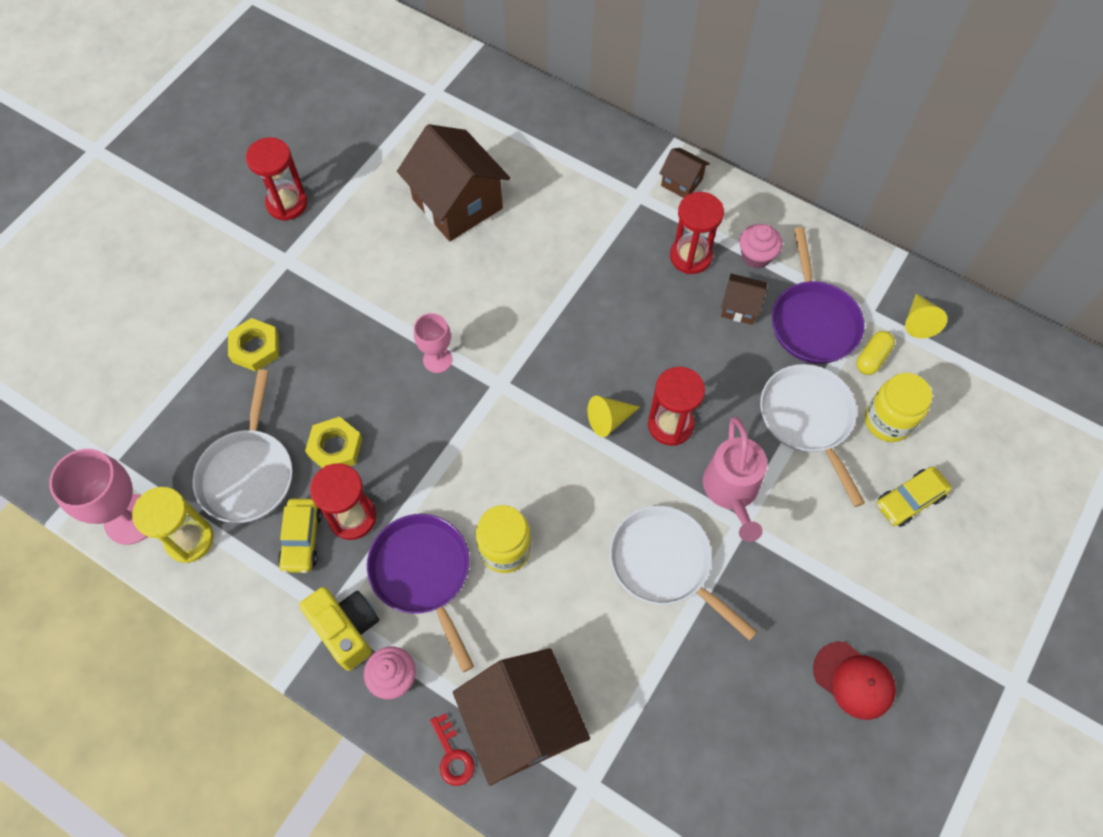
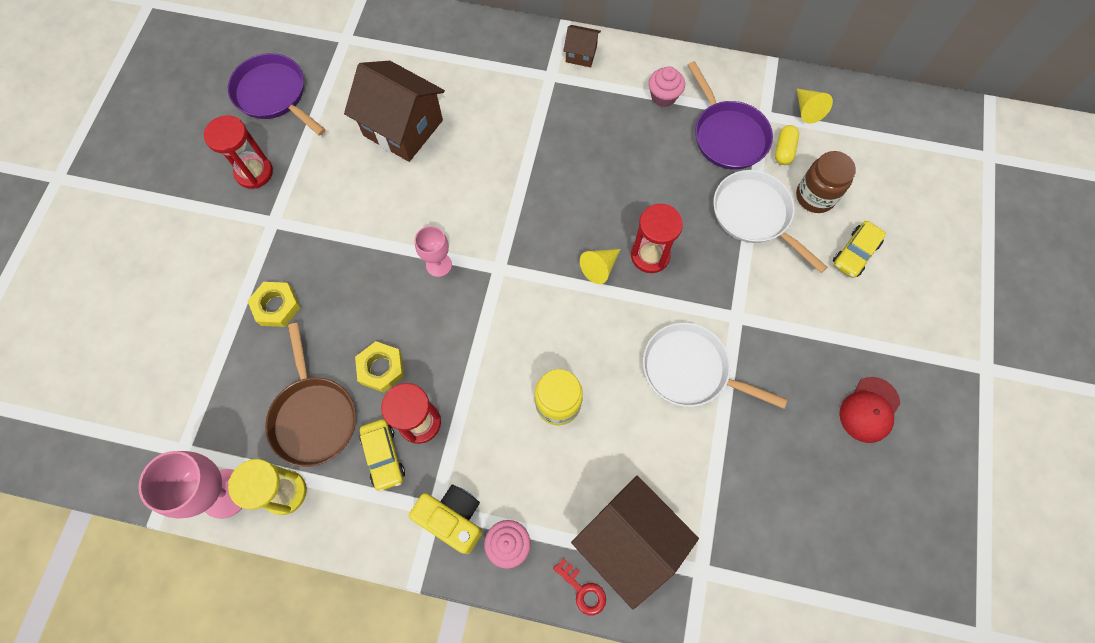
camera: 20 degrees left, 5 degrees up
(248, 473) = (314, 417): white pan -> brown pan
(423, 574) = (498, 448): purple pan -> purple pan (274, 95)
(690, 256) = (612, 113): red hourglass -> none
(732, 491) = (719, 292): pink watering can -> none
(740, 307) = (667, 142): brown house -> none
(854, 680) = (869, 410): red cap -> red cap turned 105 degrees clockwise
(888, 421) = (815, 196): yellow jar -> brown jar

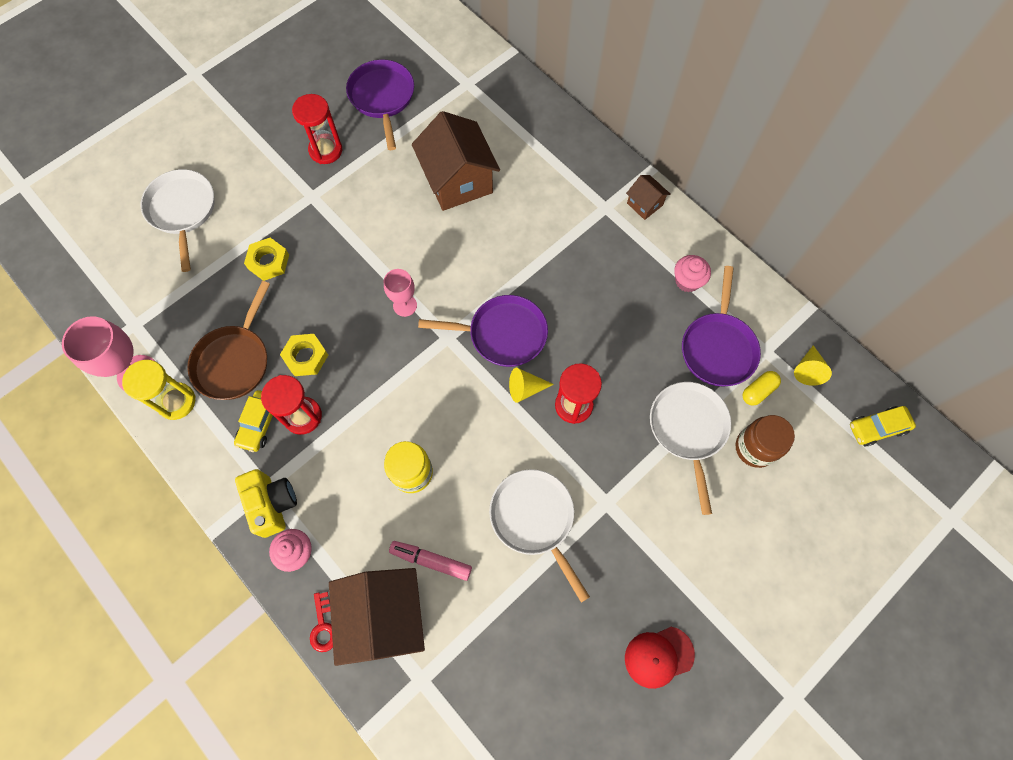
camera: 35 degrees right, 0 degrees up
(149, 313) = (182, 211): none -> white pan
(545, 235) = (503, 334): none -> purple pan
(632, 466) = (431, 560): none -> pink marker
(855, 253) = (752, 519): yellow car -> yellow car (877, 428)

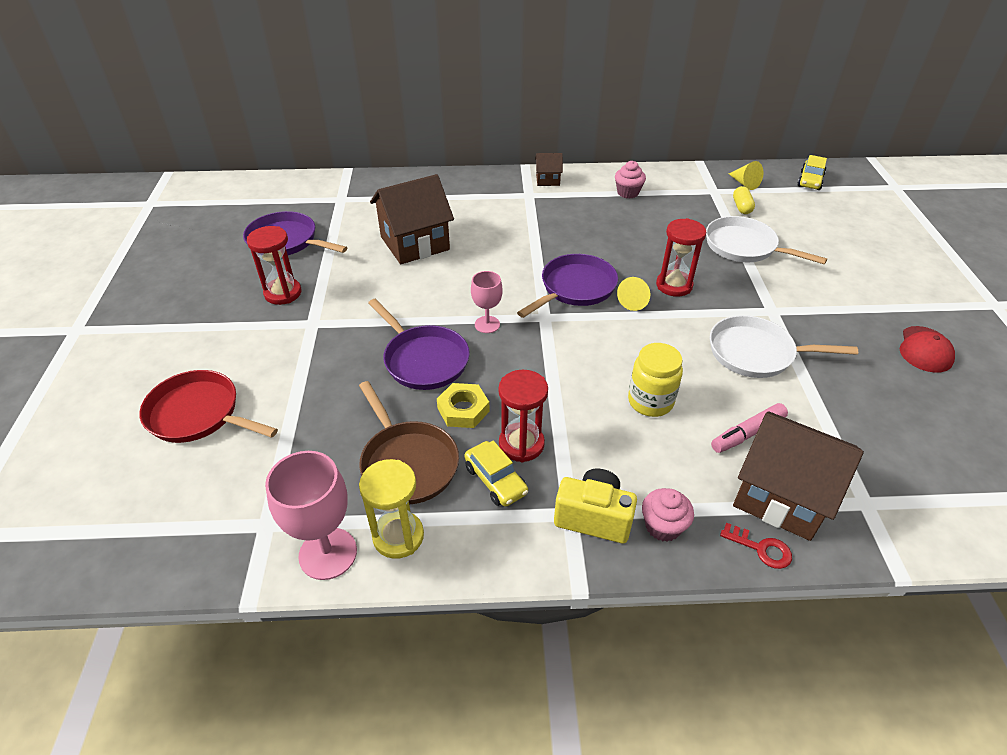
camera: 50 degrees left, 25 degrees down
(182, 211) = (198, 414): white pan -> red pan
(268, 261) = (336, 383): yellow nut -> none
(458, 181) = (415, 243): brown house -> brown house turned 45 degrees counterclockwise
(718, 348) = (692, 206): purple pan -> purple pan (423, 360)
(755, 448) = (784, 228): brown jar -> none

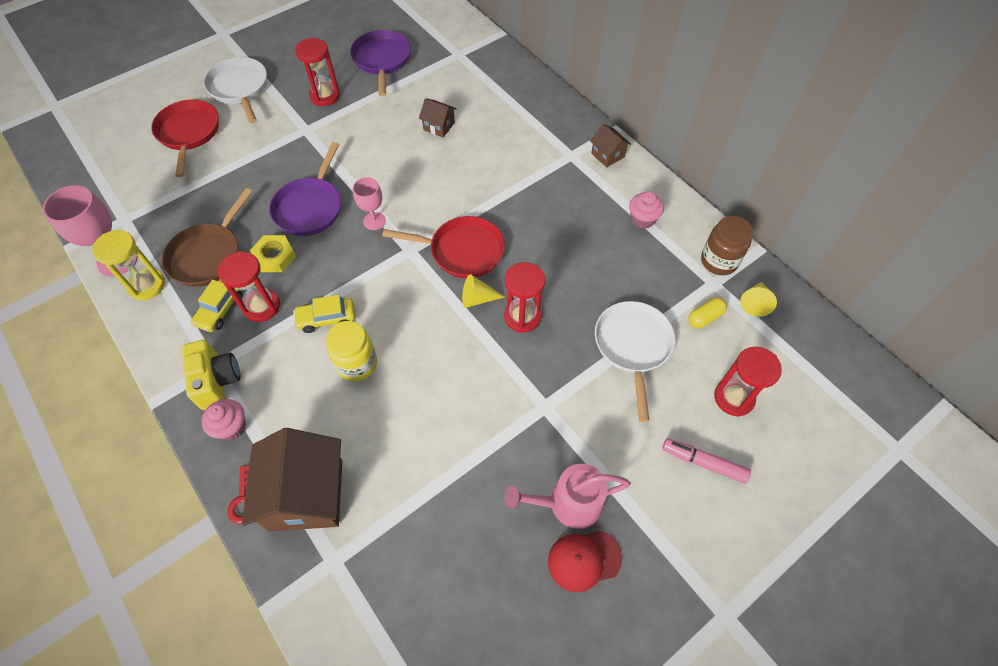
camera: 55 degrees right, 15 degrees up
(415, 243) = (439, 126): brown house -> brown house, size x0.48
(575, 288) = (462, 251): purple pan -> red pan
(696, 180) = (719, 261): none -> brown jar
(747, 433) = (362, 446): pink marker -> pink marker (703, 462)
(756, 353) = (471, 415): white pan -> white pan (239, 88)
(810, 181) = (823, 359): yellow car -> yellow car (327, 318)
(819, 226) = (734, 398): none -> red hourglass
(871, 336) = (568, 503): none -> pink watering can

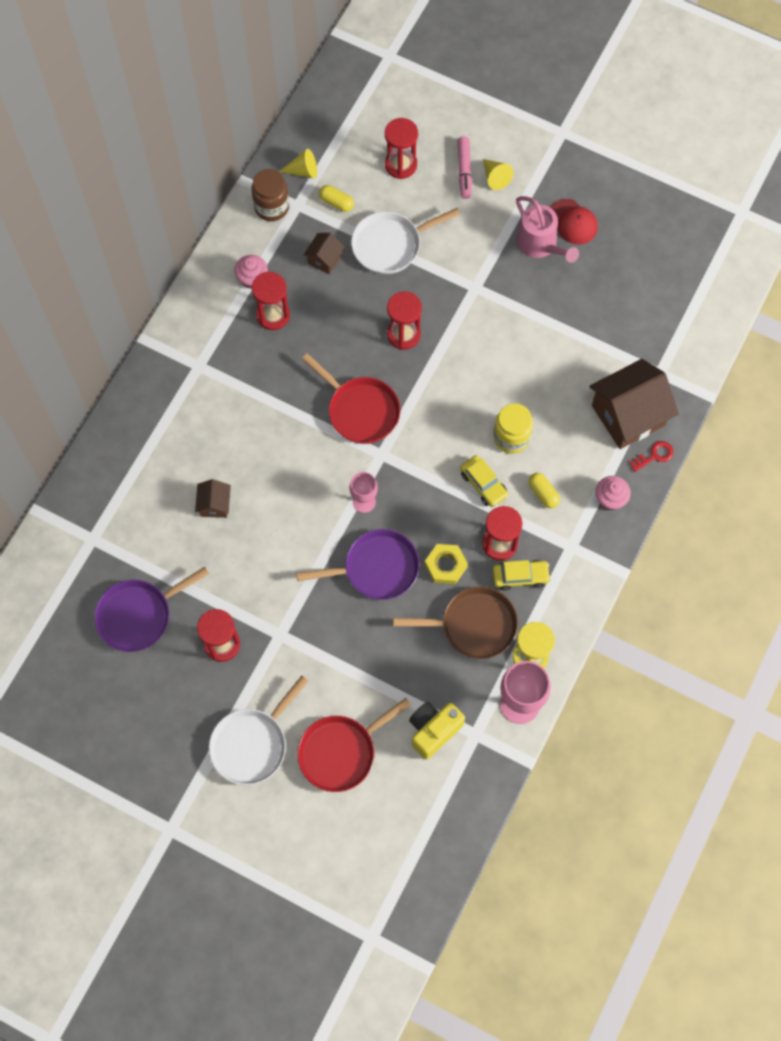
camera: 115 degrees left, 10 degrees up
(217, 381) = (581, 534): yellow camera -> yellow camera (433, 730)
(282, 366) = (543, 493): none -> yellow capsule
(462, 251) = (360, 410): red pan -> red pan turned 150 degrees clockwise
(478, 298) = (403, 376): yellow cone -> yellow cone (495, 177)
(596, 221) = (273, 315): none -> red hourglass
(607, 155) = (183, 334): brown house -> brown house (324, 259)

